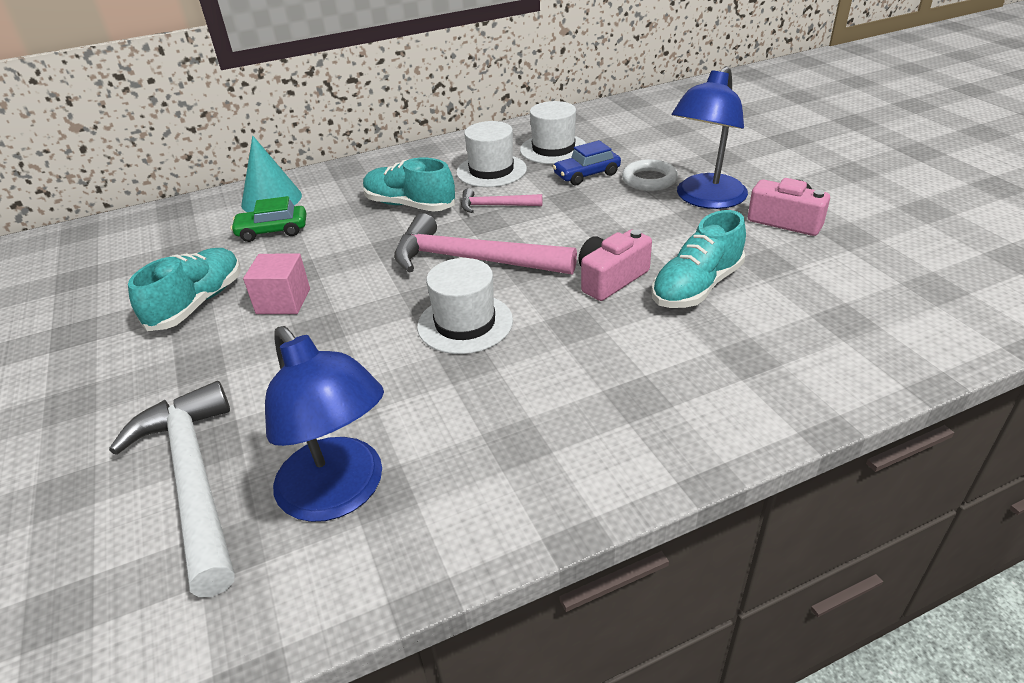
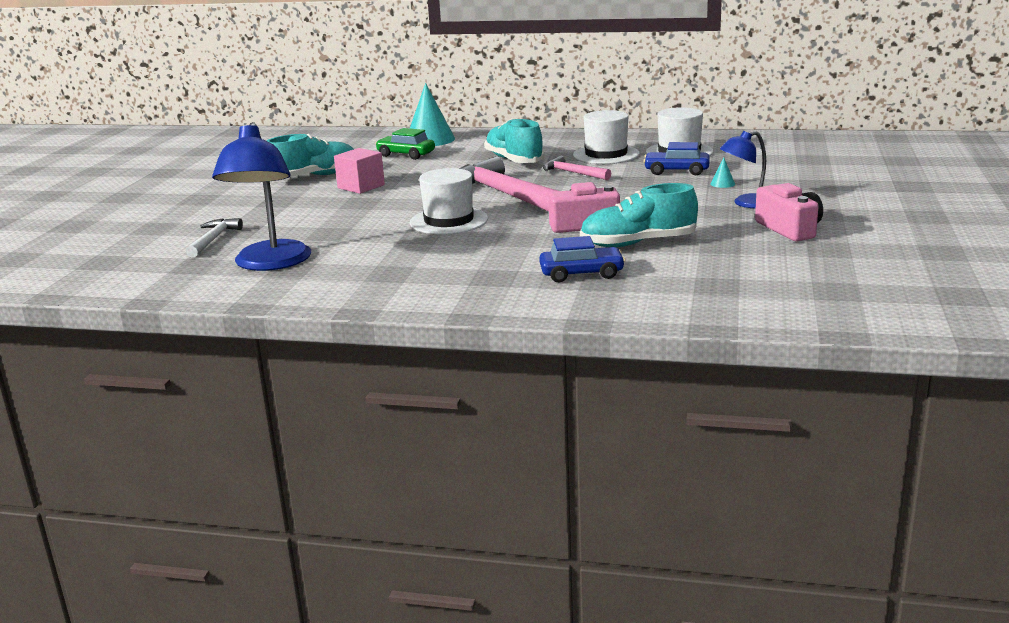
camera: 35 degrees right, 15 degrees down
(194, 479) = (213, 239): white hammer -> white hammer, size x0.50
(649, 180) = (722, 184): white ring -> turquoise cone
(705, 199) = (746, 203): blue lamp -> blue lamp, size x0.57
(712, 354) = (581, 274): none -> blue car

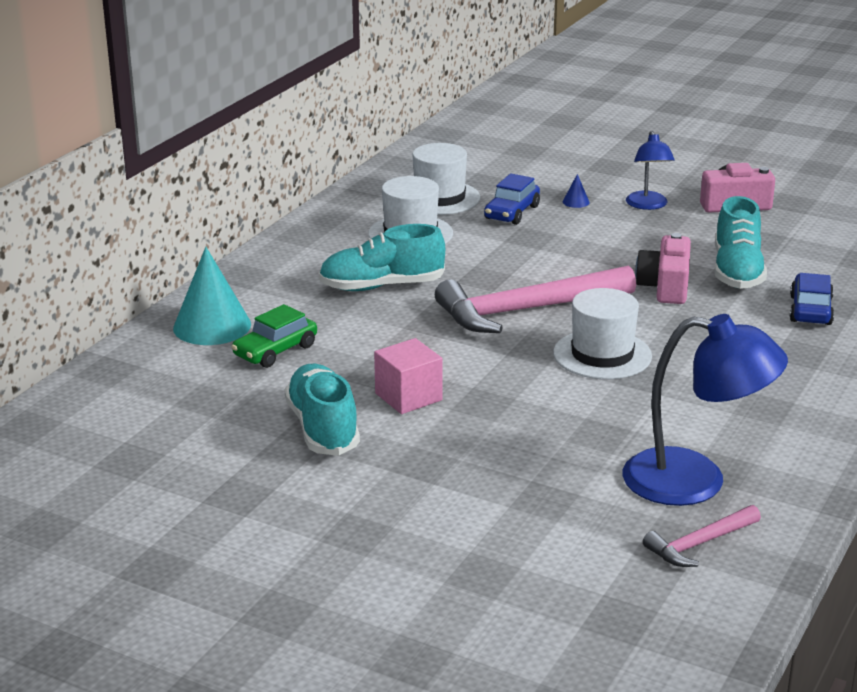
camera: 75 degrees left, 5 degrees up
(213, 239) = (572, 522): white hammer -> none
(573, 173) = (470, 262): pink hammer -> pink hammer (699, 544)
(722, 184) = (576, 202): turquoise cone -> blue cone

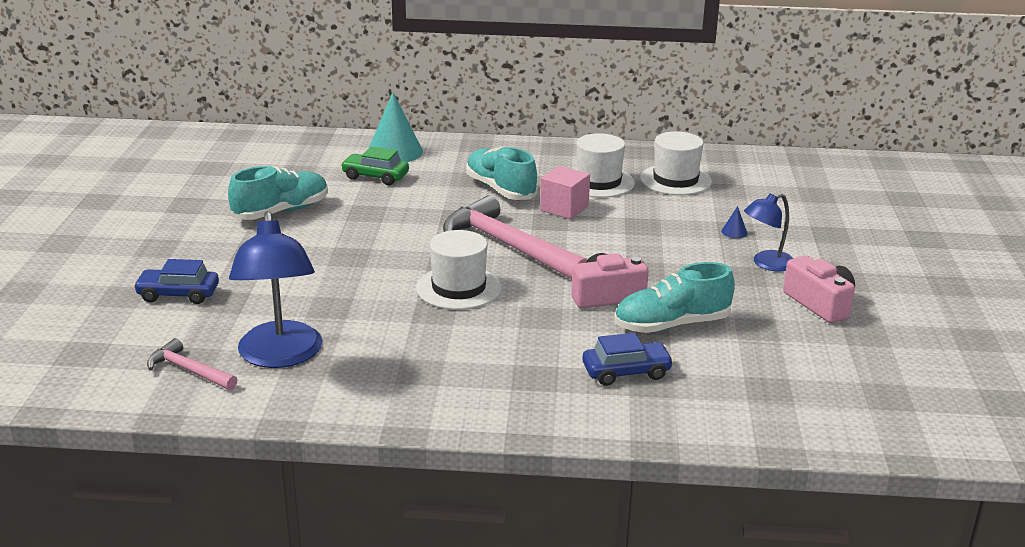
camera: 65 degrees right, 0 degrees up
(408, 397) = (341, 229): pink cube -> pink cube (564, 208)
(512, 212) = (681, 211): blue car -> blue car (178, 294)

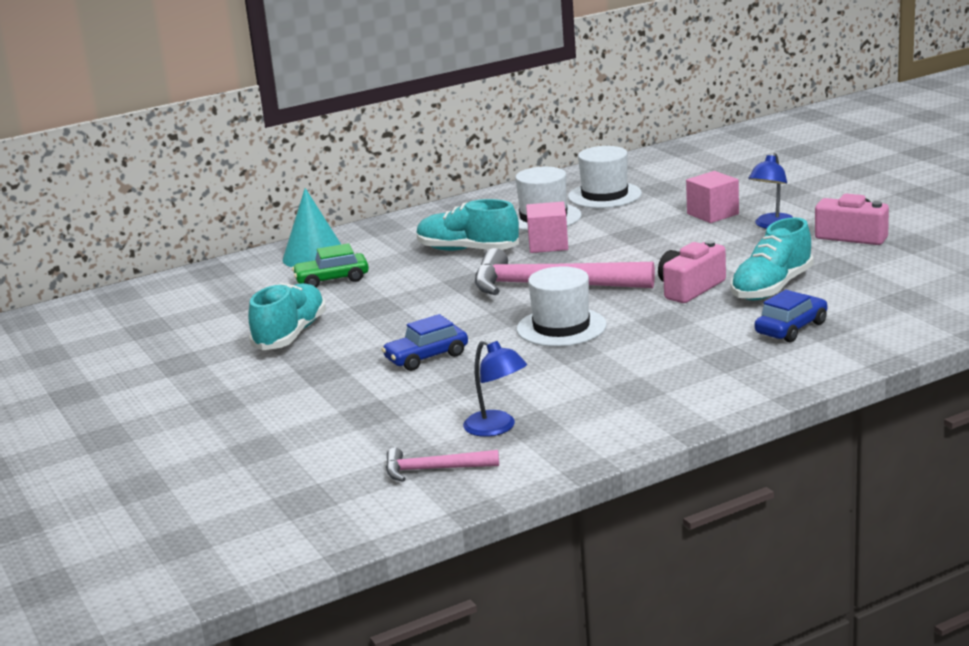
camera: 30 degrees left, 5 degrees down
(178, 294) = (312, 426): blue car -> blue car (426, 357)
(280, 356) = (497, 428): blue lamp -> blue lamp, size x0.57
(734, 232) = (712, 214): blue cone -> pink cube

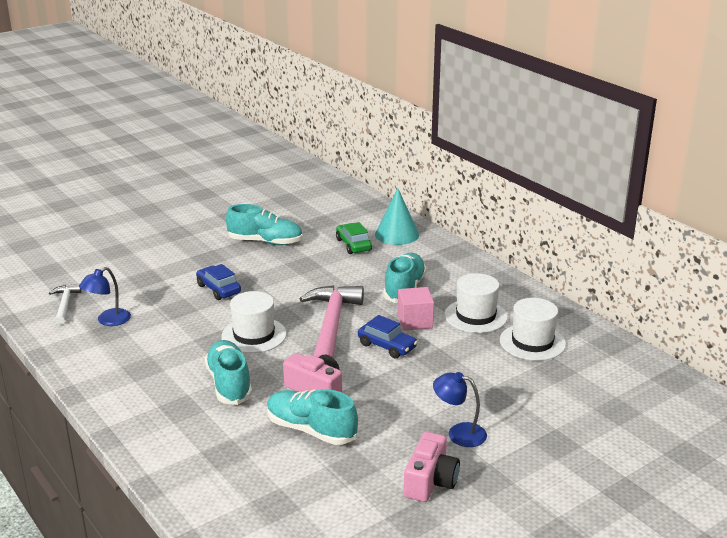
camera: 80 degrees right, 5 degrees up
(433, 469) = (65, 304): pink hammer -> white hammer
(676, 334) = (229, 384): none -> turquoise shoe
(712, 214) = (488, 399): pink cube -> none
(791, 328) = (226, 438): blue car -> blue car (387, 346)

